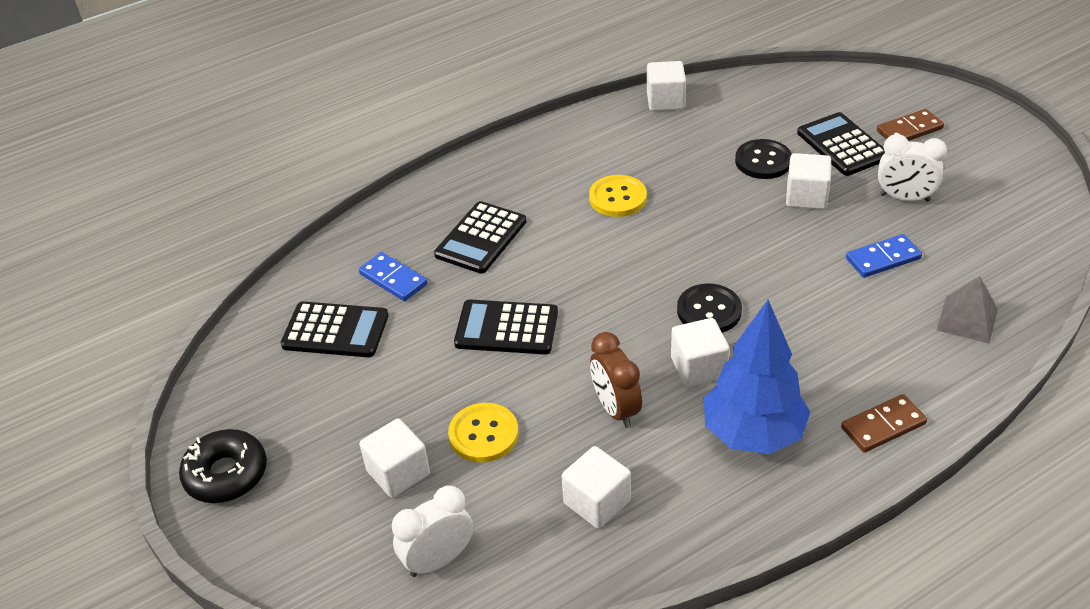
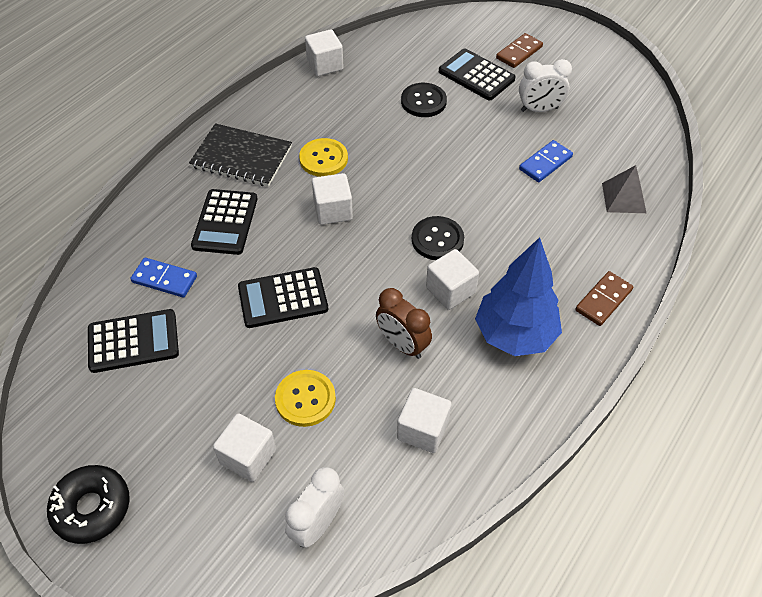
camera: 25 degrees left, 10 degrees up
(528, 177) = (241, 157): none -> black notebook
(806, 196) = (468, 124): white cube -> white cube (333, 210)

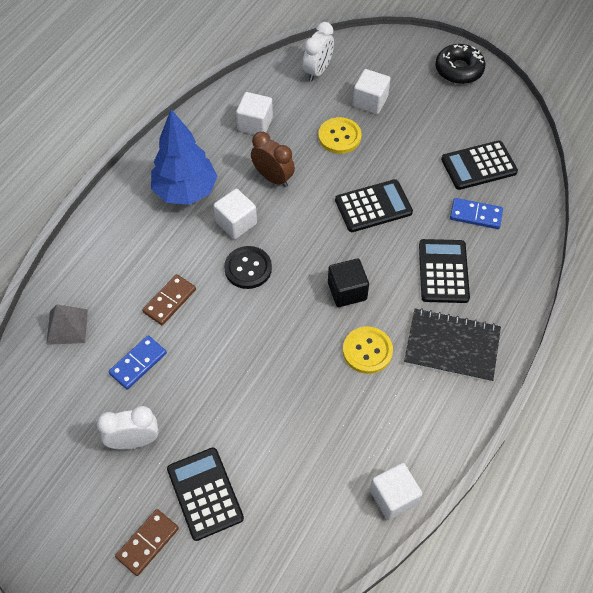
camera: 175 degrees right, 5 degrees up
(333, 210) = (347, 291): white cube -> black cube
(423, 101) = (268, 443): black button -> none
(476, 75) = (205, 493): black calculator -> black calculator turned 150 degrees counterclockwise
(603, 300) = (109, 223): brown domino -> brown domino (169, 301)

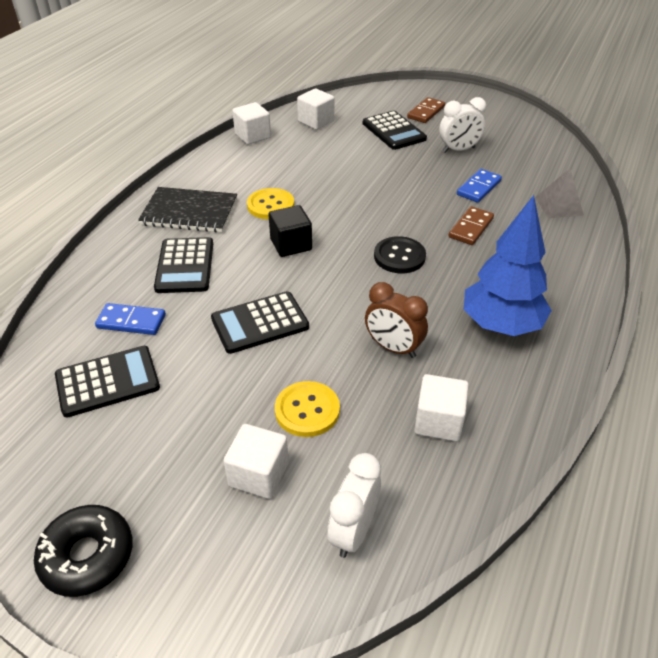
camera: 175 degrees right, 15 degrees down
(236, 223) = (425, 296): white cube -> white cube (316, 121)

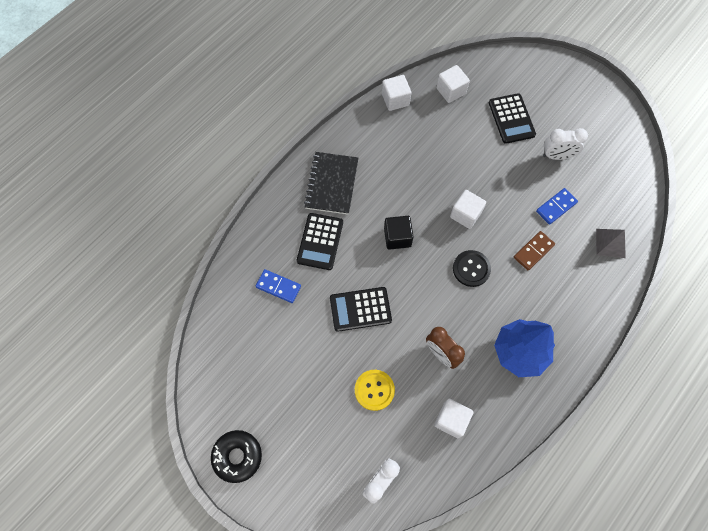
camera: 15 degrees right, 25 degrees up
(107, 381) = (259, 335): black calculator -> none
(189, 212) = (331, 184): black notebook -> black notebook turned 75 degrees clockwise
(258, 474) = (336, 429): white cube -> white cube (465, 214)
(270, 205) = (392, 190): yellow button -> none
(426, 112) = (547, 98): brown domino -> none

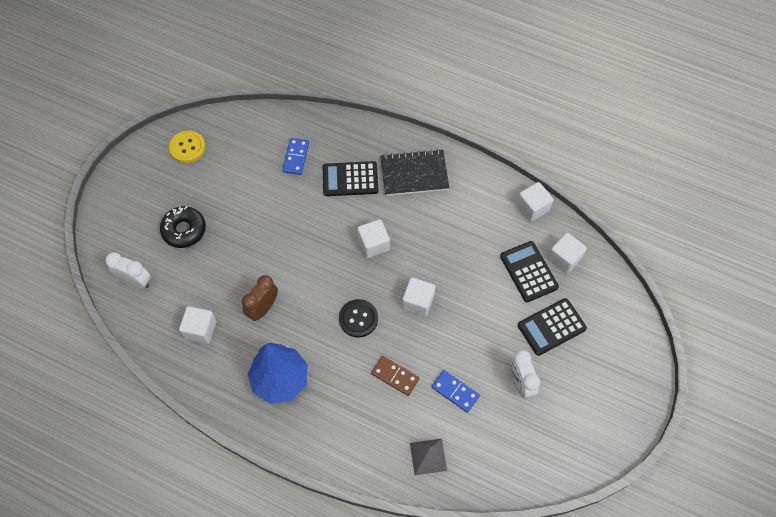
camera: 75 degrees right, 5 degrees down
(237, 456) = (138, 168): black donut -> black donut (184, 230)
(360, 309) = (290, 229): black calculator -> black calculator (528, 272)
(374, 390) = (215, 258): yellow button -> yellow button (187, 147)
(397, 237) = (373, 244): black cube -> white cube

